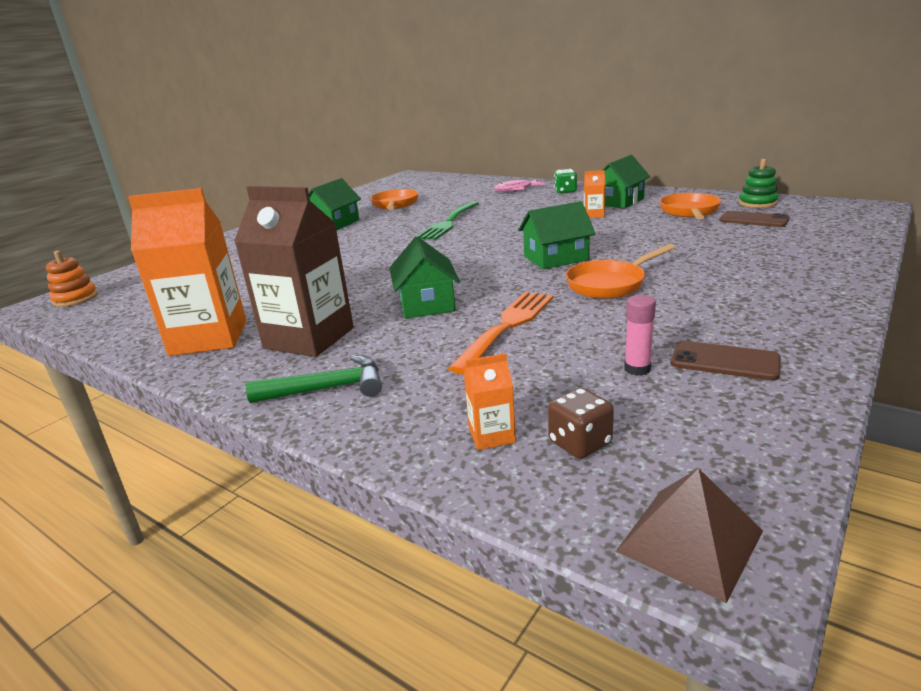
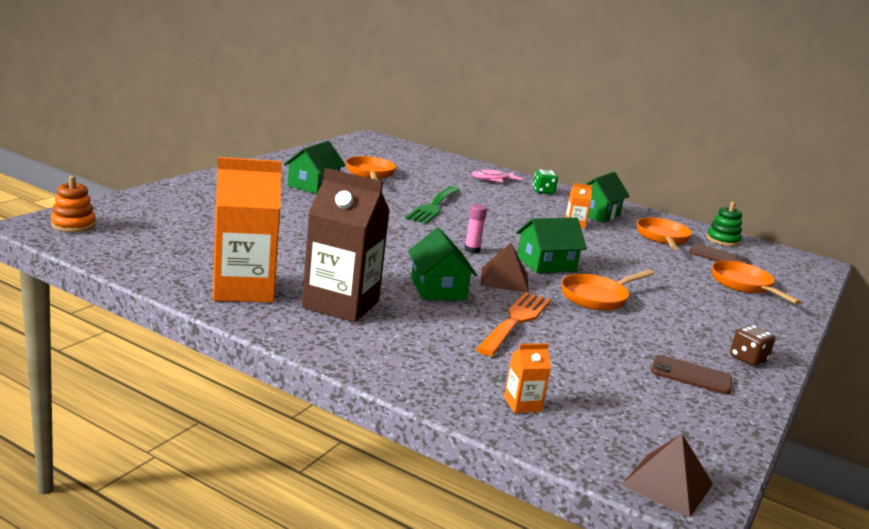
camera: 10 degrees left, 5 degrees down
(327, 388) = (377, 351): green hammer -> none
(505, 282) = (504, 280): none -> brown pyramid
(580, 443) = (589, 418): brown dice -> brown dice (748, 359)
(637, 369) = (626, 372): pink glue stick -> pink glue stick (472, 250)
(786, 244) = (744, 285): none -> orange pan

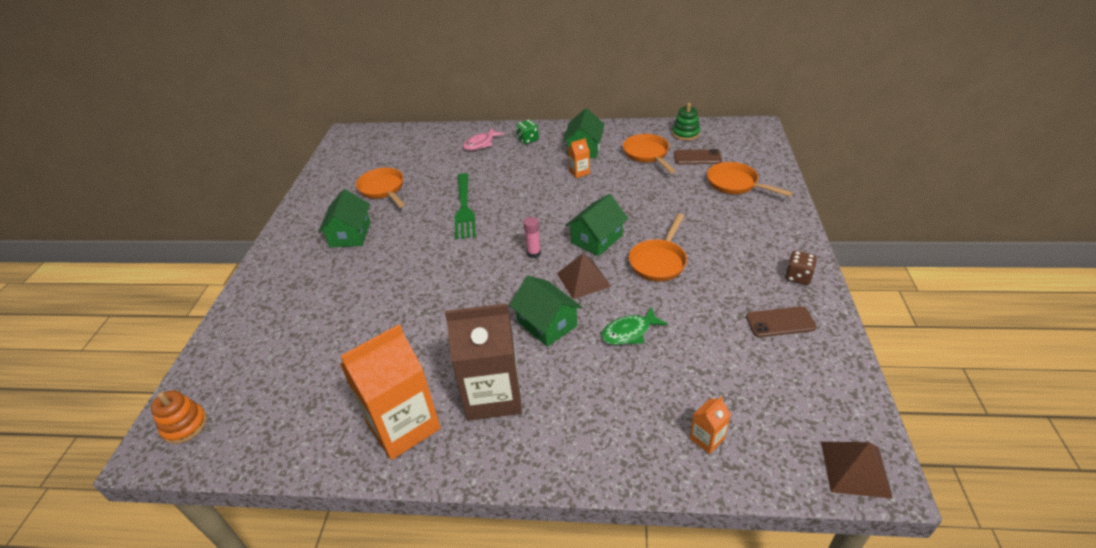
camera: 20 degrees left, 20 degrees up
(515, 322) = (629, 332): orange fork -> green fish

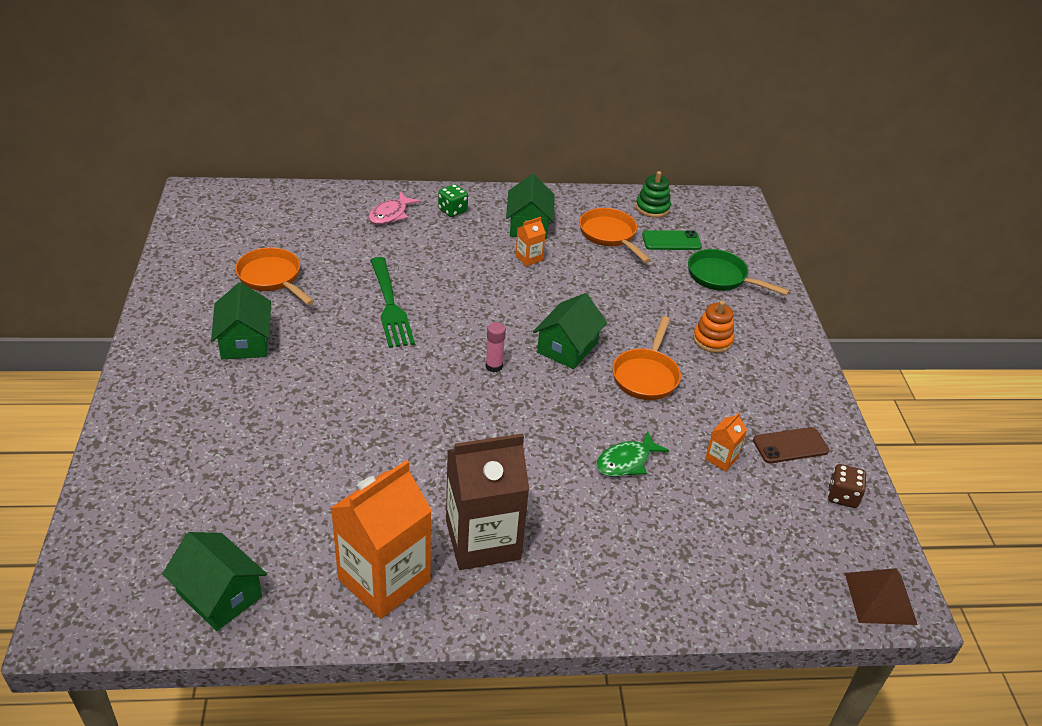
camera: 15 degrees left, 0 degrees up
(185, 425) = (101, 594): orange stacking toy -> orange stacking toy (712, 340)
(547, 324) = (528, 454): green house -> green house (219, 595)
(583, 280) = (561, 399): brown pyramid -> none
(697, 157) = (671, 241): brown phone -> green phone
(707, 438) = (729, 576): orange carton -> orange carton (721, 459)
(735, 184) = (721, 277): orange pan -> green pan
(798, 277) = (804, 393): brown dice -> brown dice (842, 496)

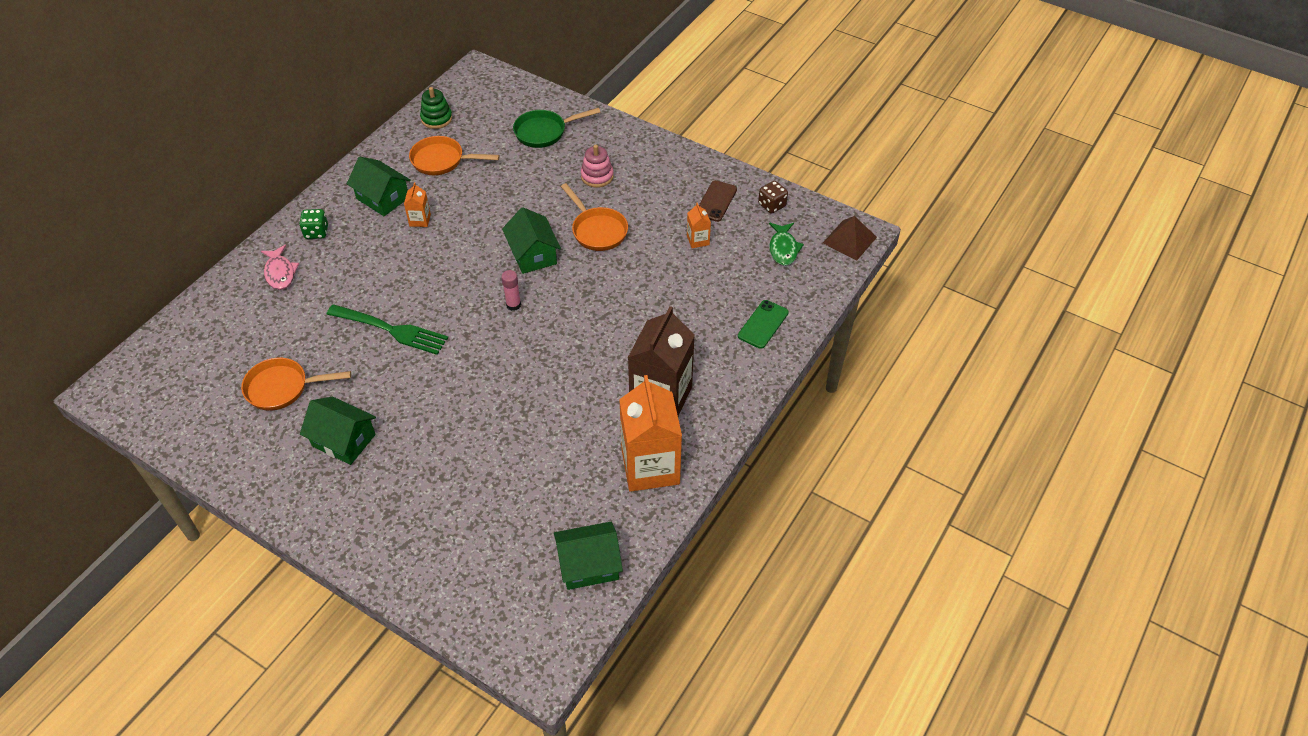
camera: 50 degrees left, 10 degrees up
(626, 461) = (660, 287): green fish -> green fish (783, 249)
(671, 241) = (482, 132): green phone -> green phone (763, 324)
(712, 340) = (597, 176): orange stacking toy -> pink stacking toy

